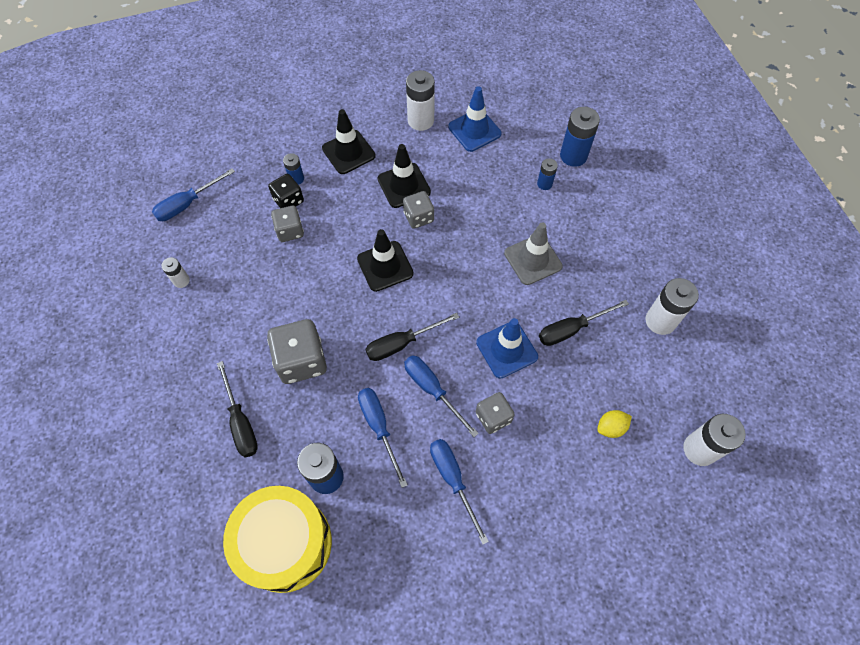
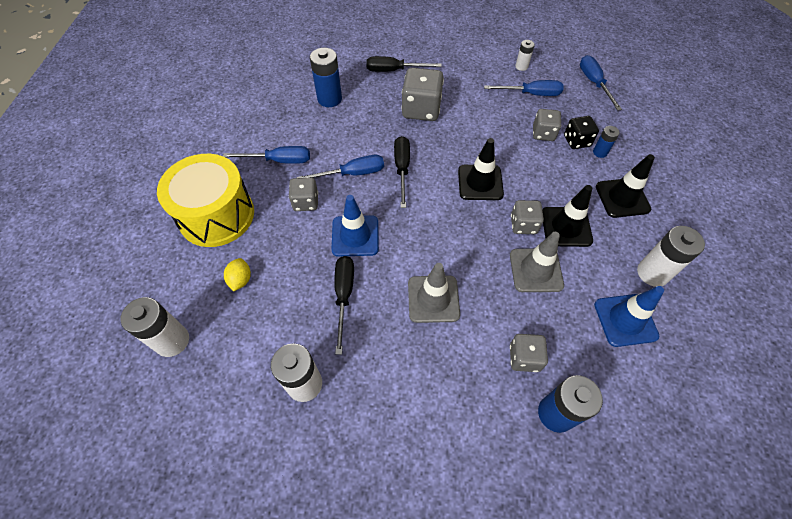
camera: 115 degrees right, 5 degrees down
(286, 543) = (303, 71): yellow drum -> yellow drum (216, 215)
(379, 427) = (344, 134): blue screwdriver -> blue screwdriver (531, 94)
(462, 196) = (536, 270): none -> grey traffic cone
(544, 184) = (524, 358): blue battery -> grey dice

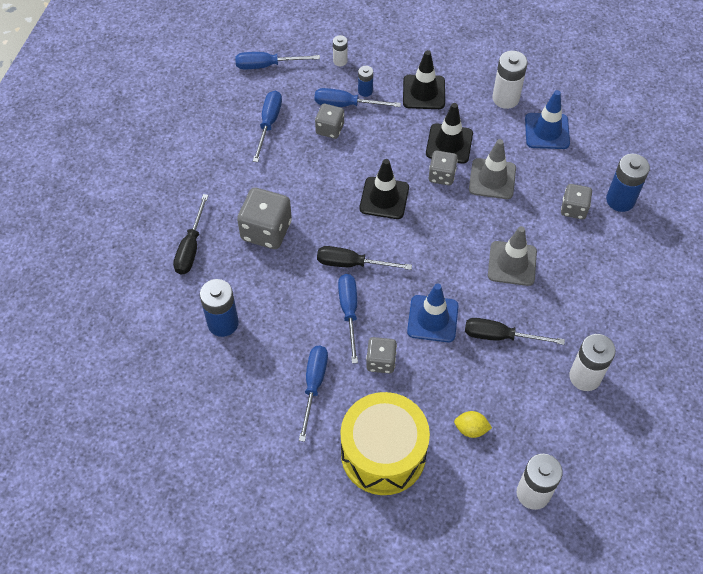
camera: 80 degrees left, 0 degrees up
(521, 66) = (222, 121): white battery -> white battery (340, 61)
(576, 141) = (346, 104): black dice -> blue screwdriver

